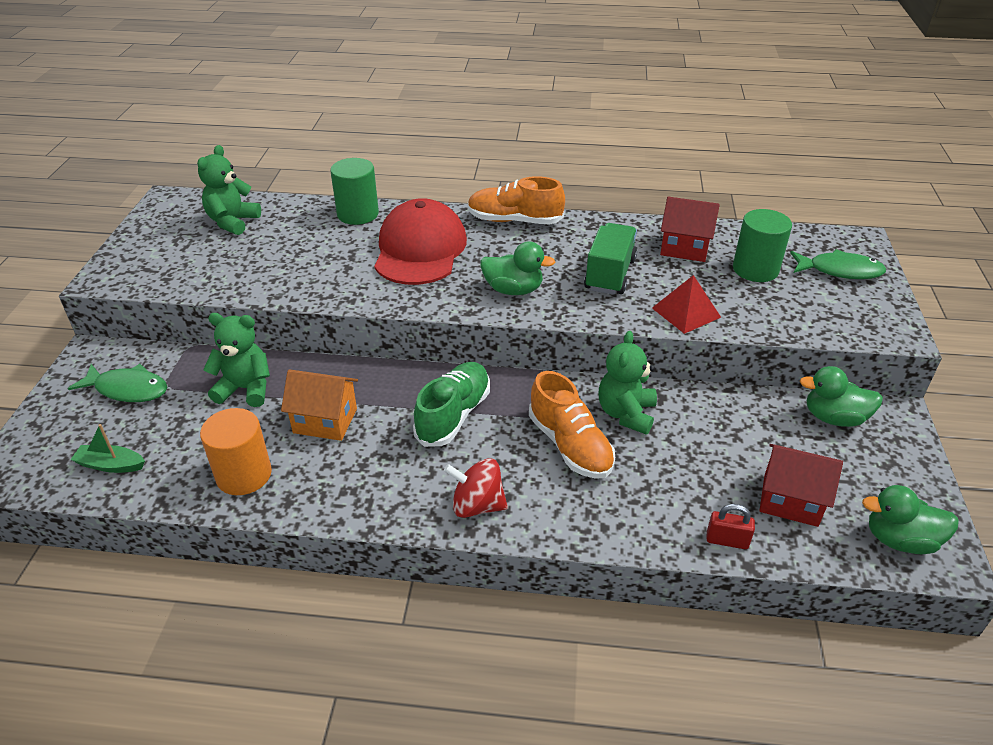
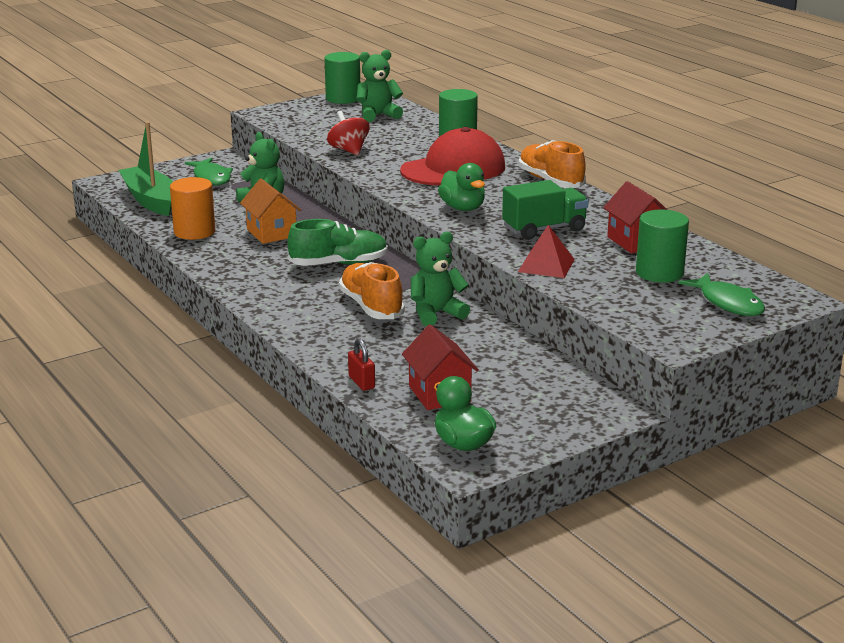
camera: 50 degrees right, 15 degrees down
(111, 465) = (150, 200): green boat -> green boat, size x2.01
(157, 218) = (343, 98): none -> green cylinder
(477, 505) = (270, 298): red spinning top -> red spinning top (349, 150)
(570, 445) = (371, 307): orange shoe -> orange shoe turned 135 degrees clockwise
(834, 418) = (568, 387): green duck -> none

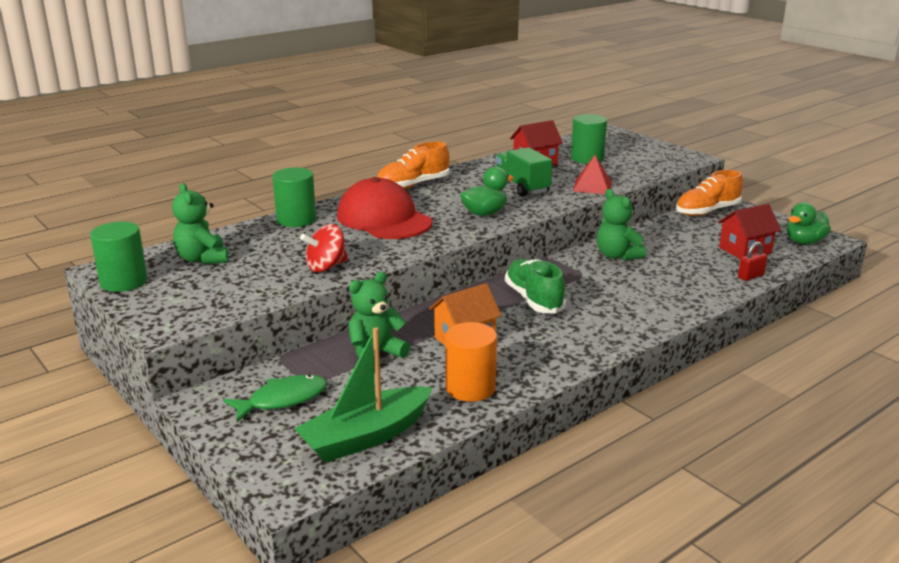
camera: 95 degrees left, 0 degrees up
(371, 307) = (617, 280): orange shoe -> orange shoe (707, 211)
(728, 303) = (624, 145): green fish -> none

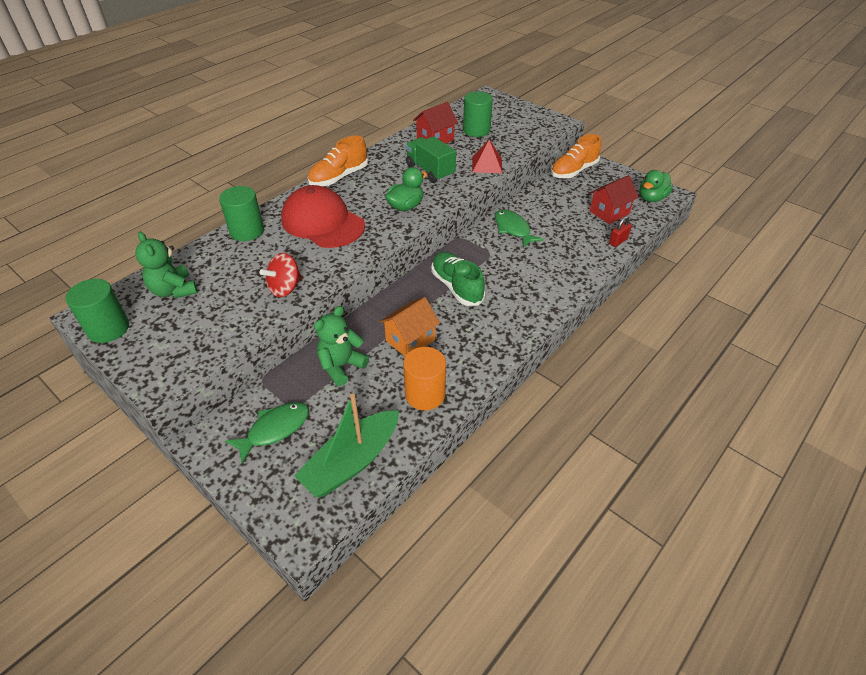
camera: 10 degrees left, 20 degrees up
(617, 256) = (513, 229): green teddy bear -> green fish

